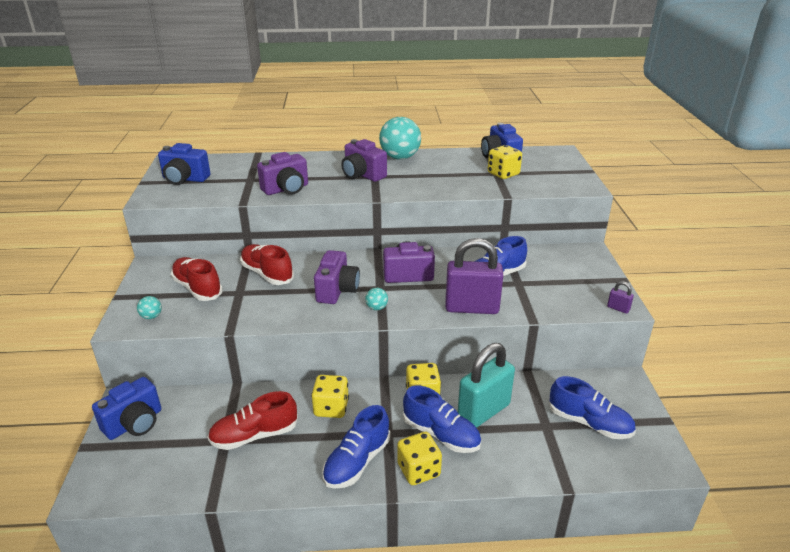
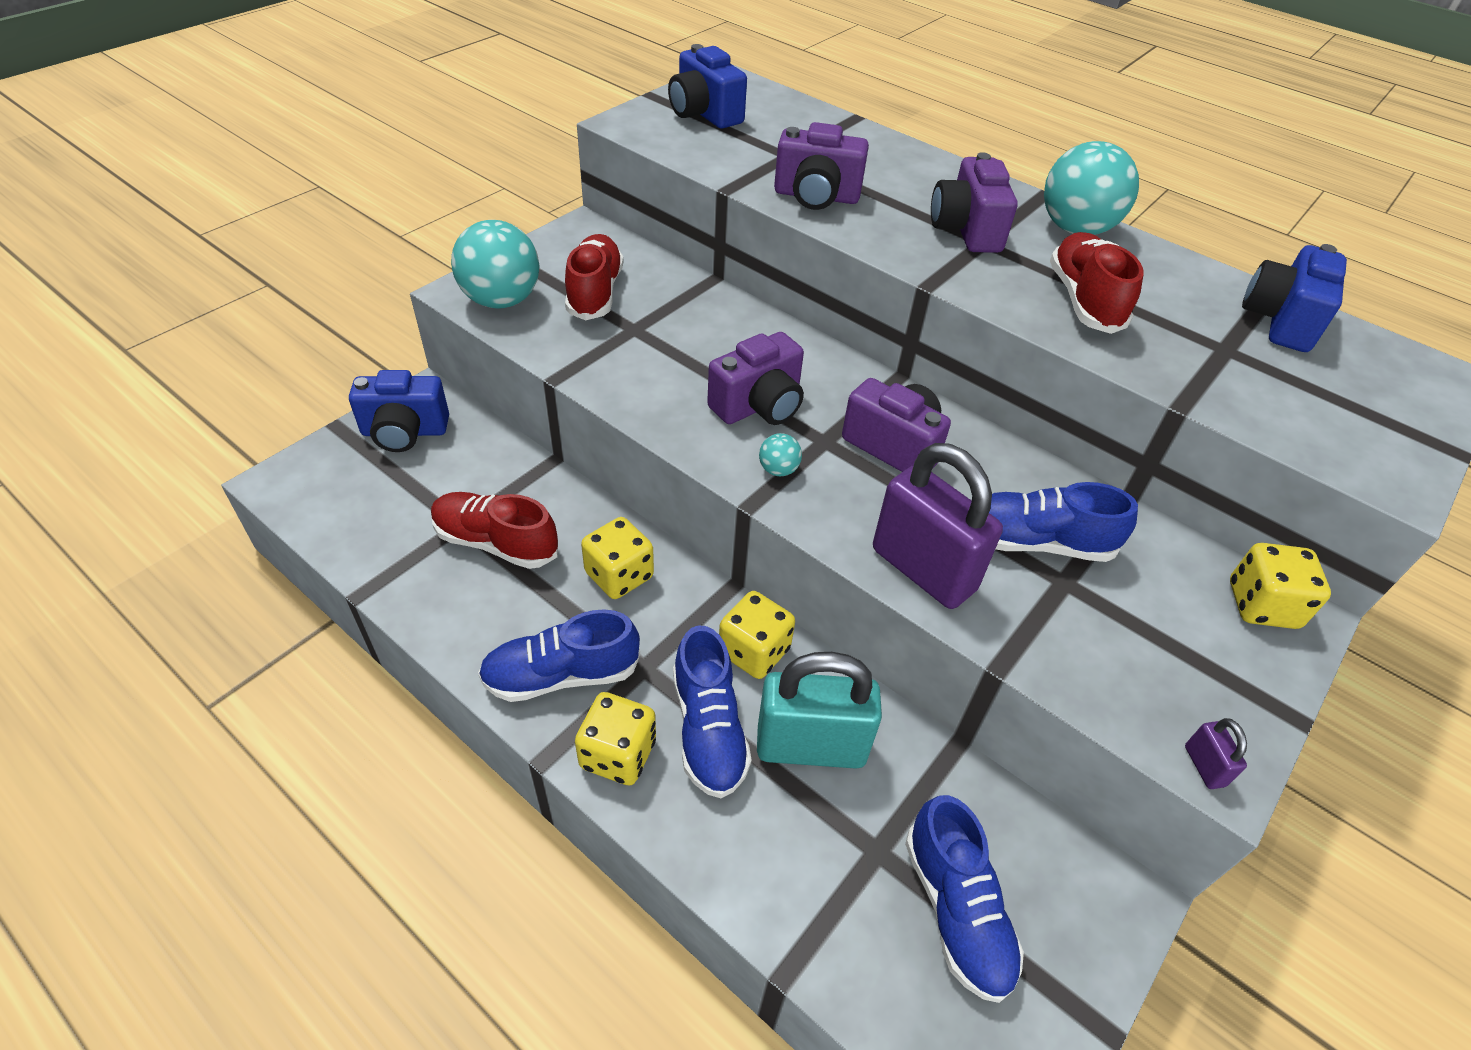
camera: 40 degrees right, 15 degrees up
(151, 316) = (501, 300): turquoise ball -> turquoise ball, size x2.30
(267, 274) = (700, 322): red shoe -> red shoe (1084, 300)
(503, 174) = (1238, 358): yellow dice -> yellow dice (1262, 605)

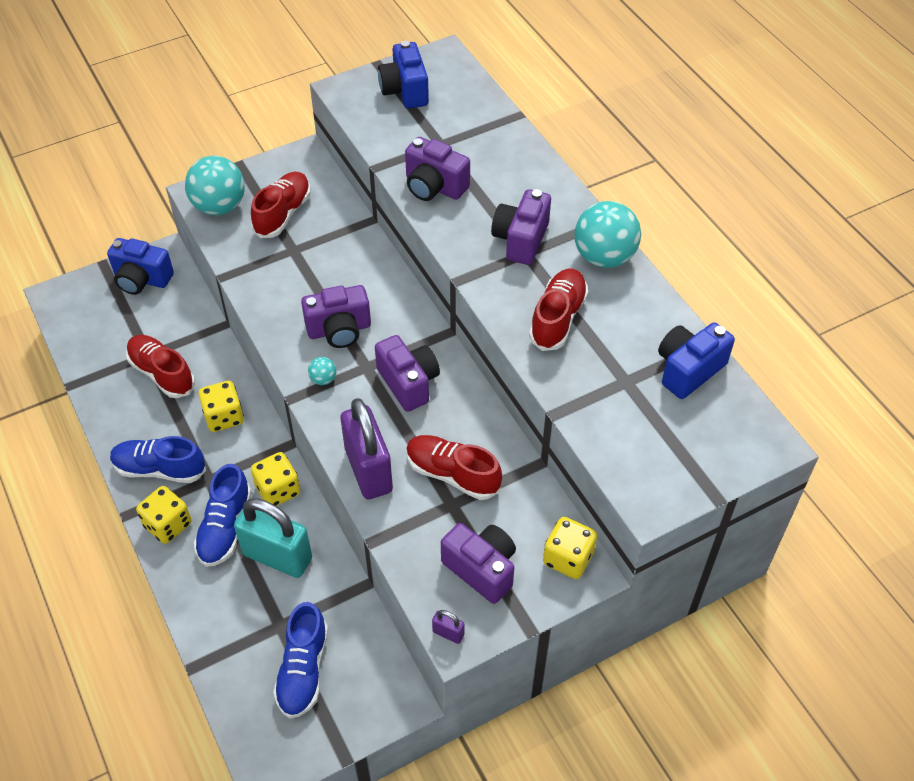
camera: 25 degrees right, 5 degrees up
(1036, 542) = (452, 474): blue shoe -> red shoe
(1172, 656) = (481, 569): none -> purple camera
(1204, 766) = (448, 633): purple padlock -> purple padlock turned 75 degrees counterclockwise

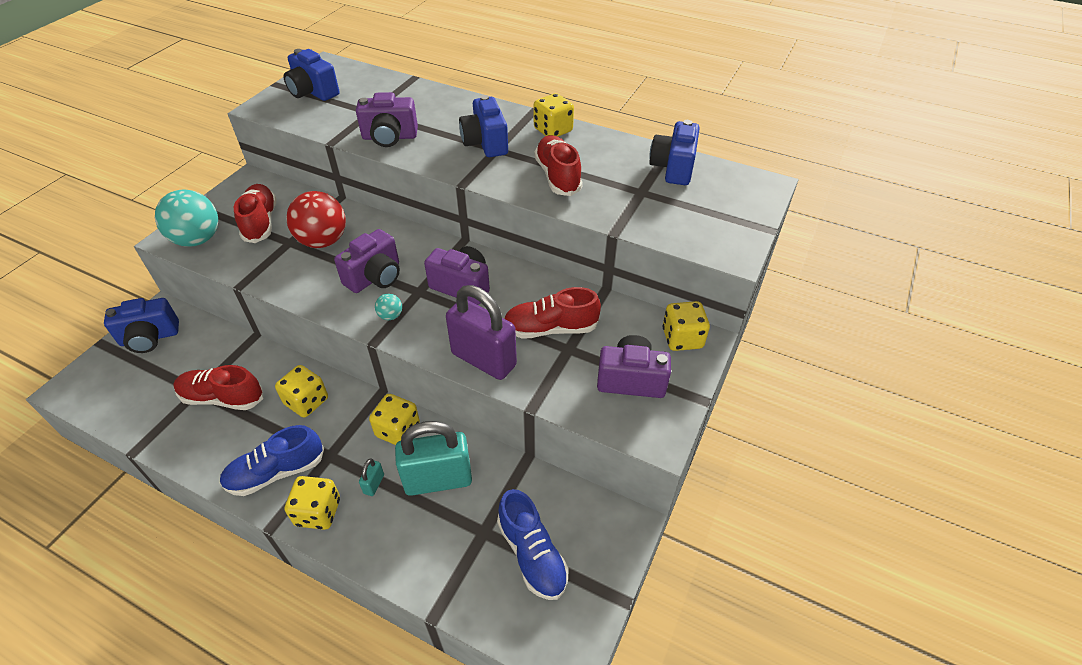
camera: 35 degrees left, 5 degrees down
(225, 527) = (374, 484): blue shoe -> turquoise padlock
(322, 264) = (323, 241): none -> red ball
(448, 633) = (650, 438): purple padlock -> none
(521, 240) = (485, 143): purple camera -> blue camera
(604, 257) = (553, 130): turquoise ball -> yellow dice

